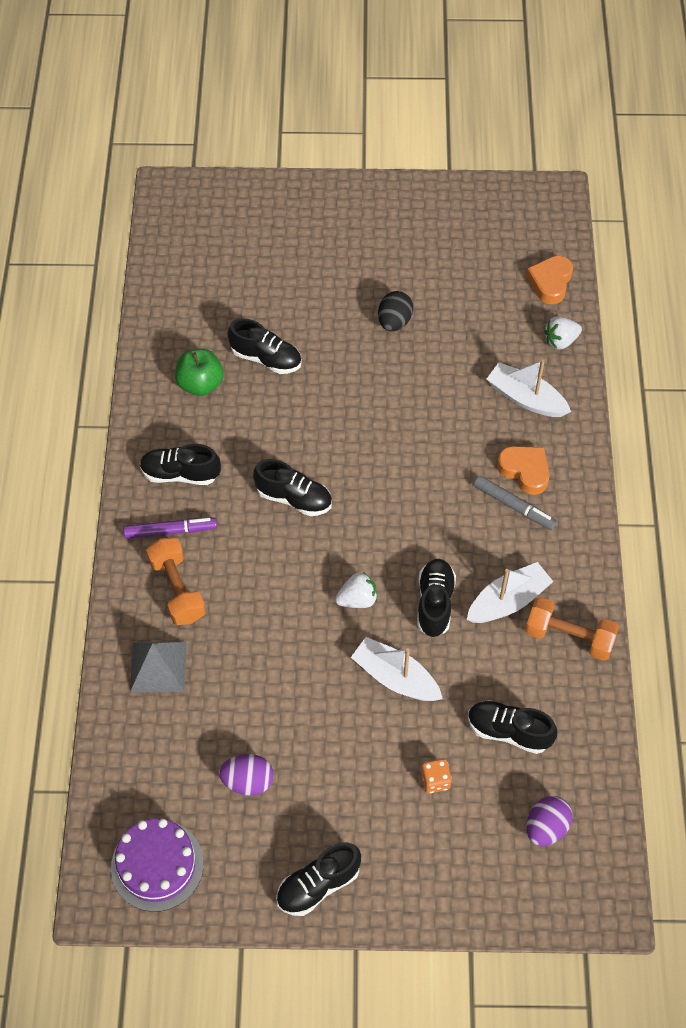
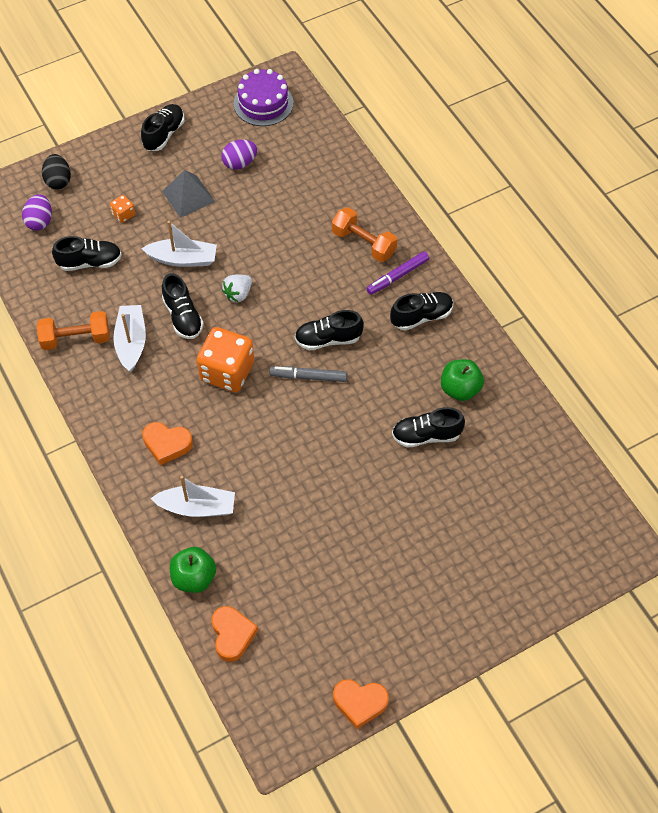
camera: 150 degrees right, 0 degrees up
(158, 667) = (340, 195): grey pyramid -> grey pyramid (188, 196)
(394, 322) = (345, 522): black egg -> black egg (58, 181)
(421, 515) = (227, 372): none -> orange dice
(472, 191) = (360, 703): none -> orange heart
(508, 601) = (131, 342): white boat -> white boat turned 150 degrees clockwise
(514, 506) = (161, 412): grey marker -> grey marker (308, 377)
(560, 341) = (194, 578): white strawberry -> green apple

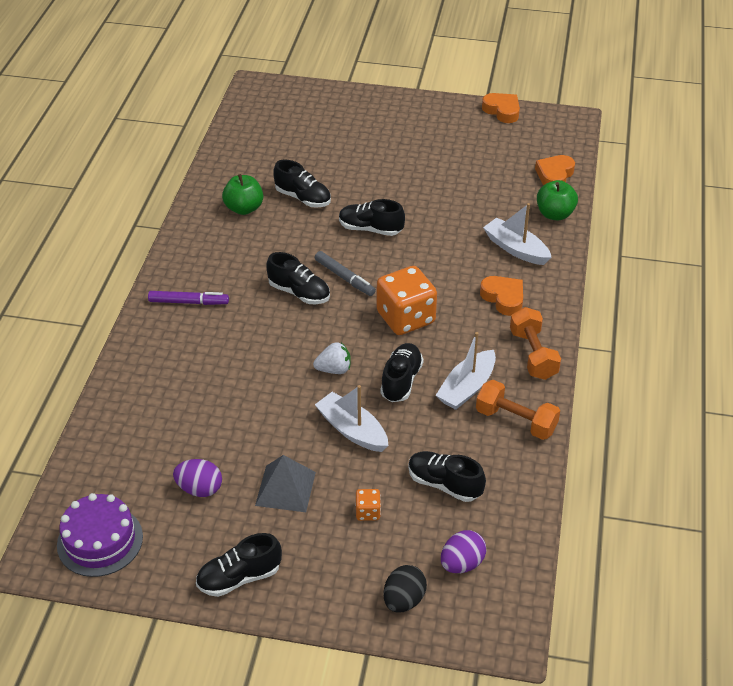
camera: 140 degrees left, 15 degrees down
(363, 243) = (181, 343): orange dumbbell -> orange dumbbell (533, 355)
(421, 316) = (209, 265): black shoe -> black shoe (370, 229)

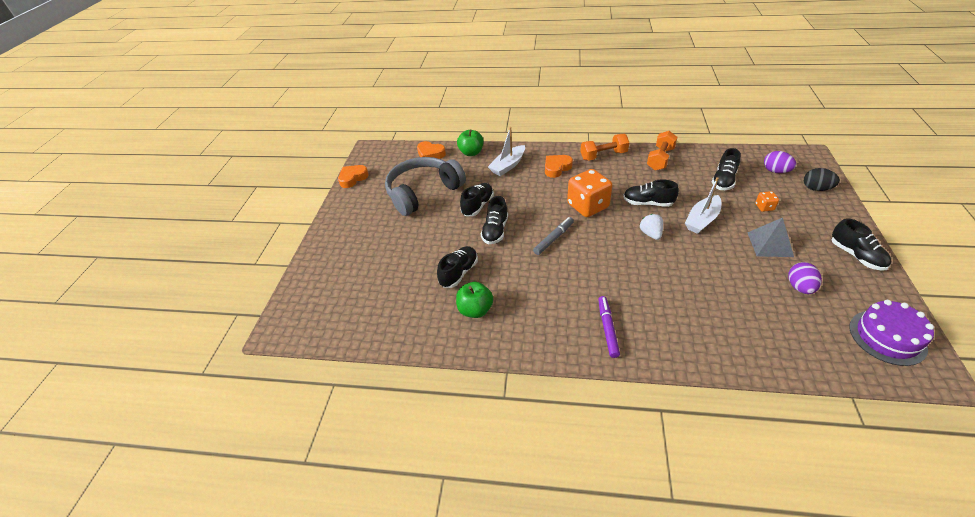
camera: 90 degrees left, 0 degrees up
(299, 293) = (576, 261): black shoe -> black shoe (477, 206)
(462, 170) = (423, 192): none -> grey headphones
(467, 388) = (642, 177): white boat -> none

